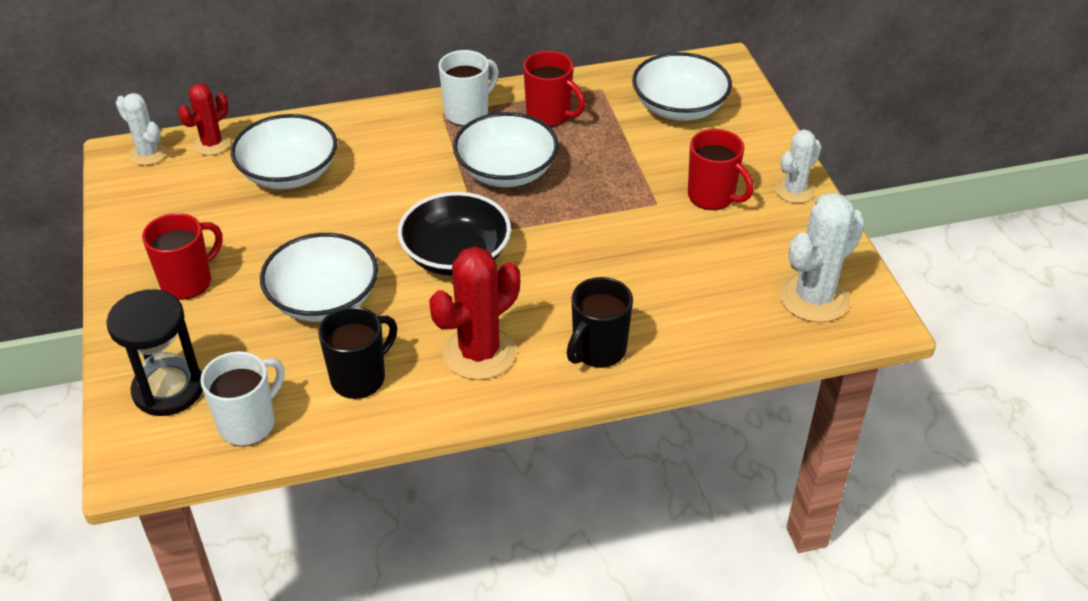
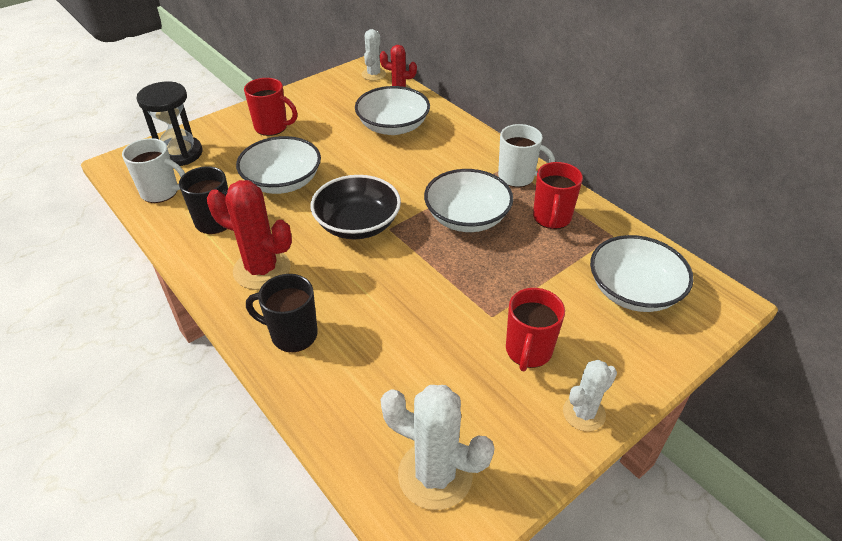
camera: 65 degrees right, 0 degrees up
(794, 191) = (584, 413): white cactus -> white cactus turned 60 degrees counterclockwise

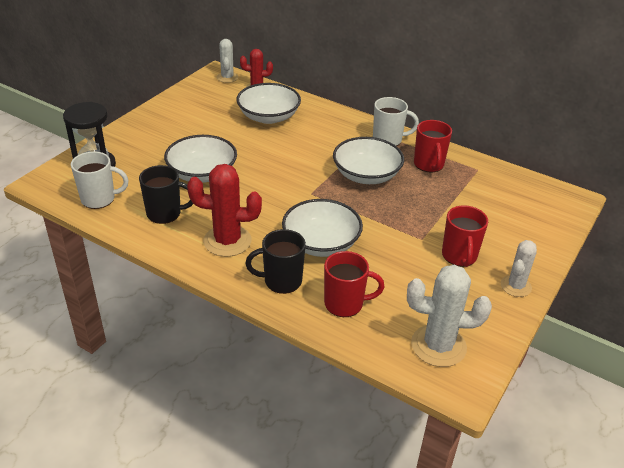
camera: 20 degrees left, 5 degrees down
(272, 127) = (165, 132): red mug -> red mug (345, 304)
(357, 224) = (284, 194): black bowl -> none
(633, 291) = (510, 203): white bowl -> white bowl (321, 243)

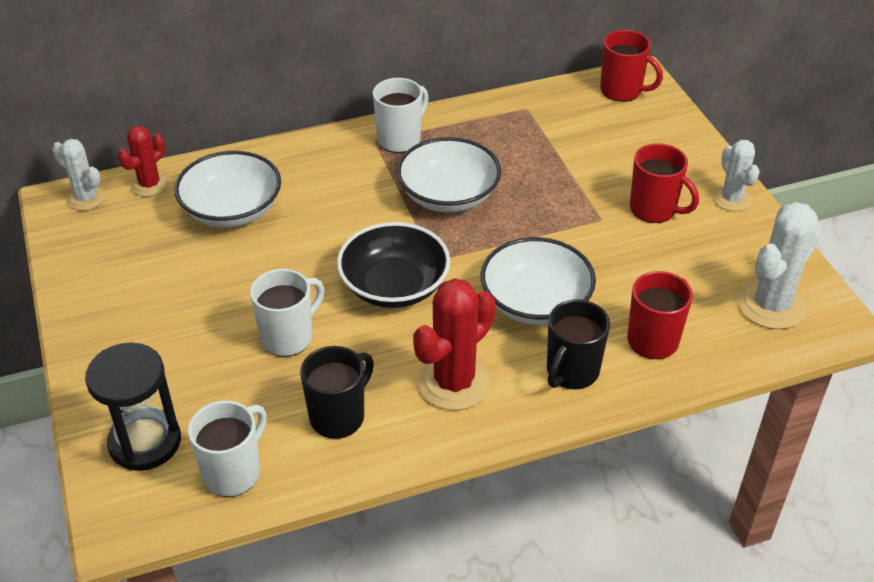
camera: 50 degrees left, 5 degrees up
(202, 173) = (288, 337): white bowl -> white mug
(275, 189) = (394, 286): none -> black bowl
(429, 165) = (481, 137): red mug -> red mug (622, 91)

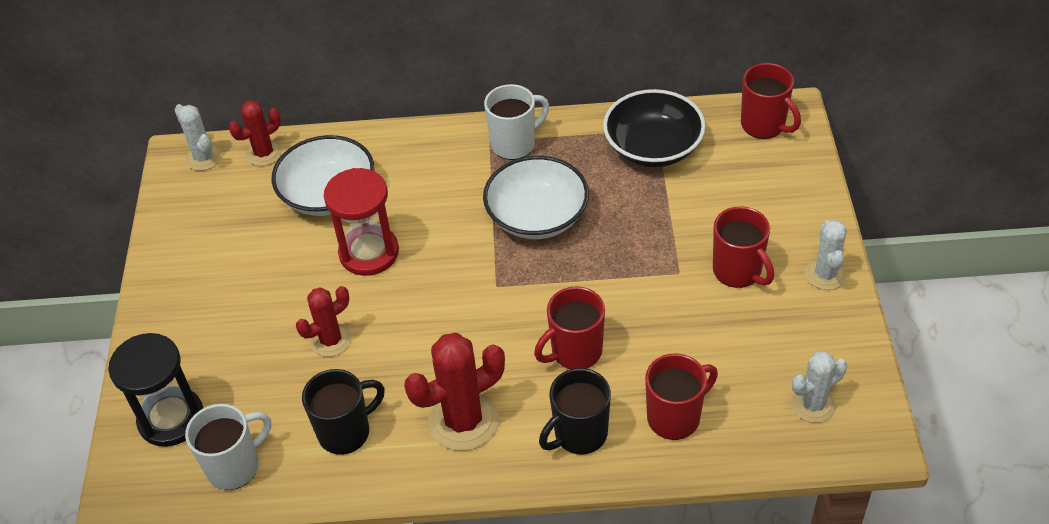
camera: 20 degrees right, 5 degrees up
(288, 337) = (331, 340): white mug -> red cactus
(295, 253) = (369, 253): none -> red hourglass
(394, 286) = (447, 306): black bowl -> black bowl (653, 147)
(535, 302) = (575, 352): white bowl -> red mug
(771, 305) = (813, 404): white cactus -> white cactus, size x0.61

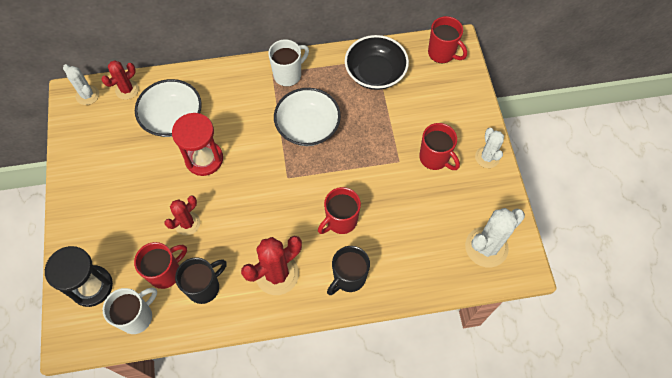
camera: 10 degrees left, 15 degrees up
(675, 417) = (405, 262): red mug -> red mug (166, 272)
(813, 404) = (486, 247): white cactus -> white cactus, size x1.63

